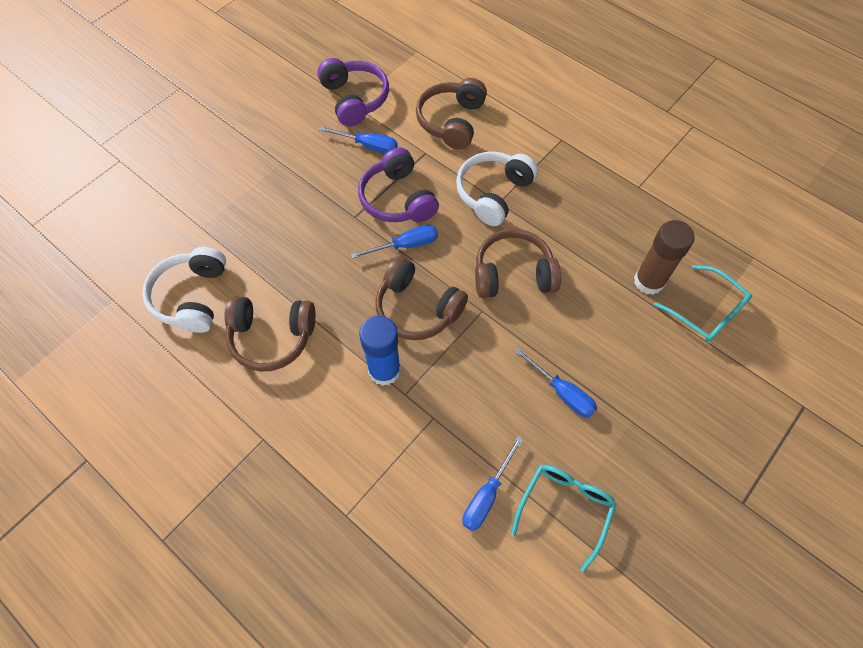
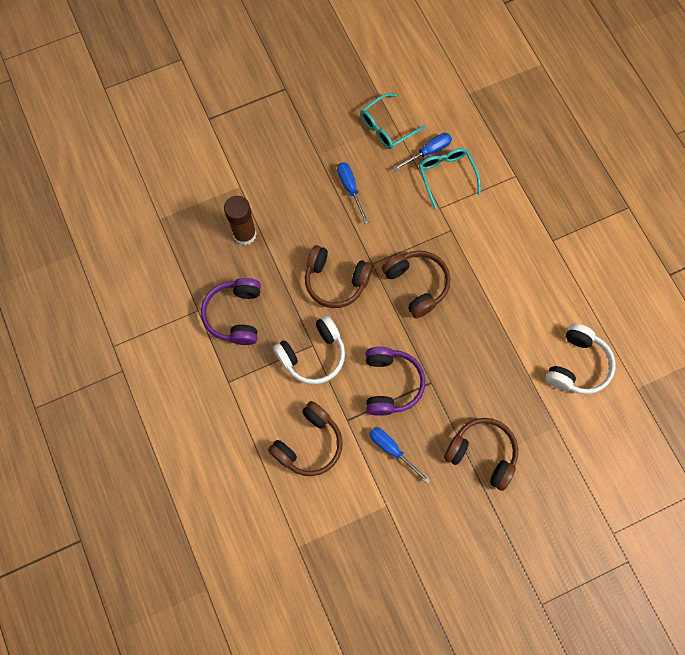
camera: 155 degrees left, 10 degrees up
(272, 337) = (527, 308): brown headphones -> brown headphones (482, 454)
(354, 99) = (382, 510): purple headphones -> purple headphones (236, 315)
(384, 370) = (458, 251): blue glue stick -> none
(405, 245) = (402, 339): blue screwdriver -> none
(706, 312) = (222, 197): turquoise glasses -> turquoise glasses (446, 176)

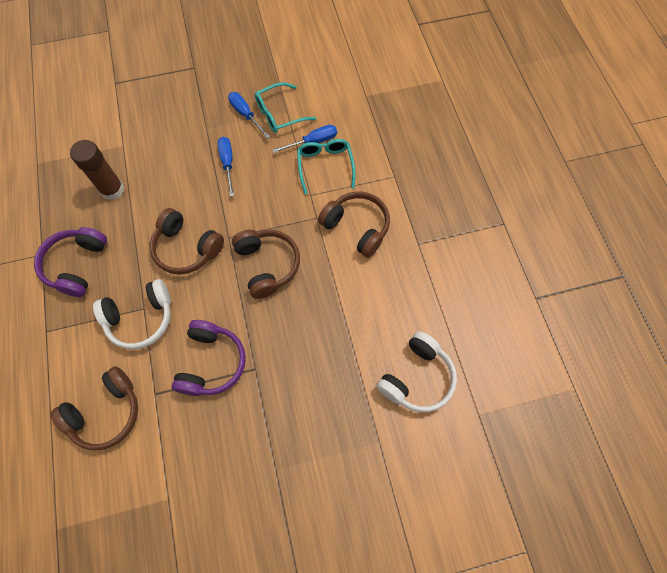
camera: 10 degrees right, 5 degrees down
(392, 450) = (192, 436): blue screwdriver -> blue screwdriver (245, 115)
(482, 454) = (289, 458): brown headphones -> brown headphones (356, 227)

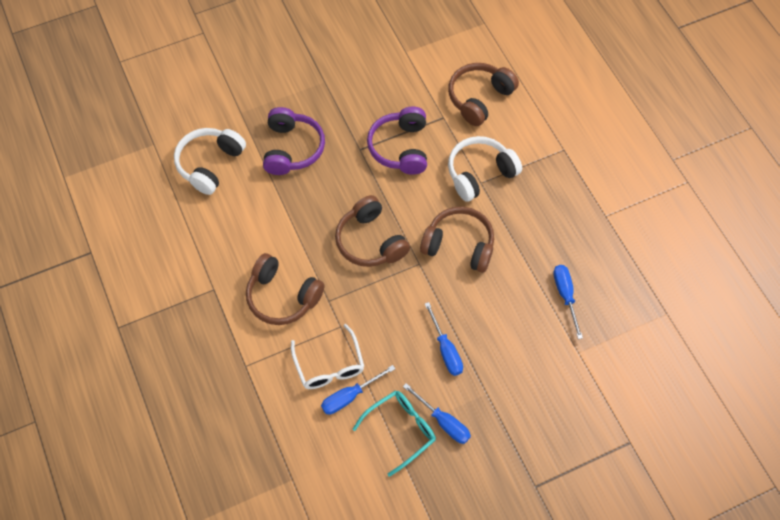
camera: 170 degrees right, 5 degrees down
(77, 265) = (564, 211): purple headphones -> purple headphones (292, 149)
(112, 190) = (565, 296): brown glue stick -> blue screwdriver
(325, 166) = (329, 366): turquoise glasses -> white glasses

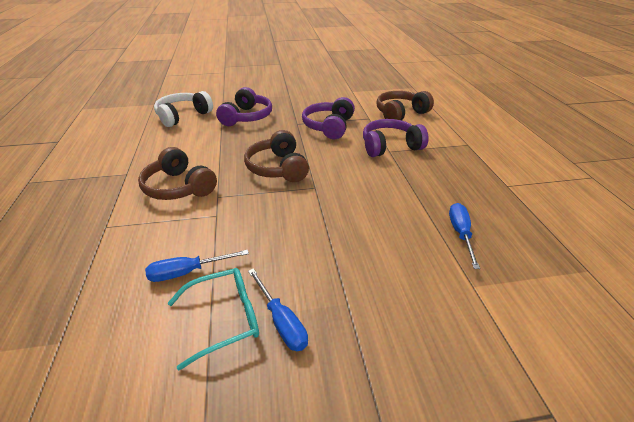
camera: 15 degrees right, 25 degrees down
(329, 366) = (185, 242): white glasses -> none
(445, 350) = (314, 253): blue screwdriver -> none
(459, 245) = (357, 182): brown headphones -> none
(480, 173) = (390, 146): white headphones -> purple headphones

